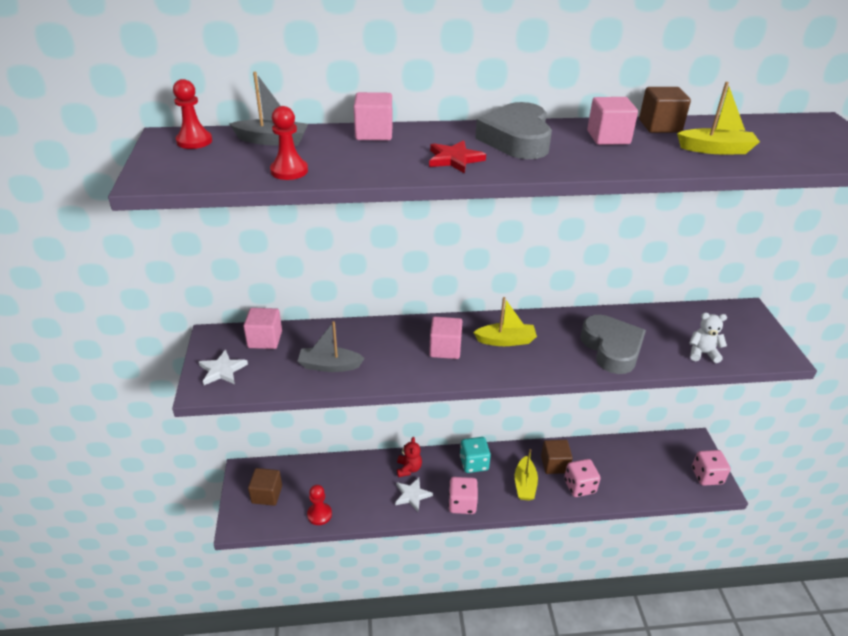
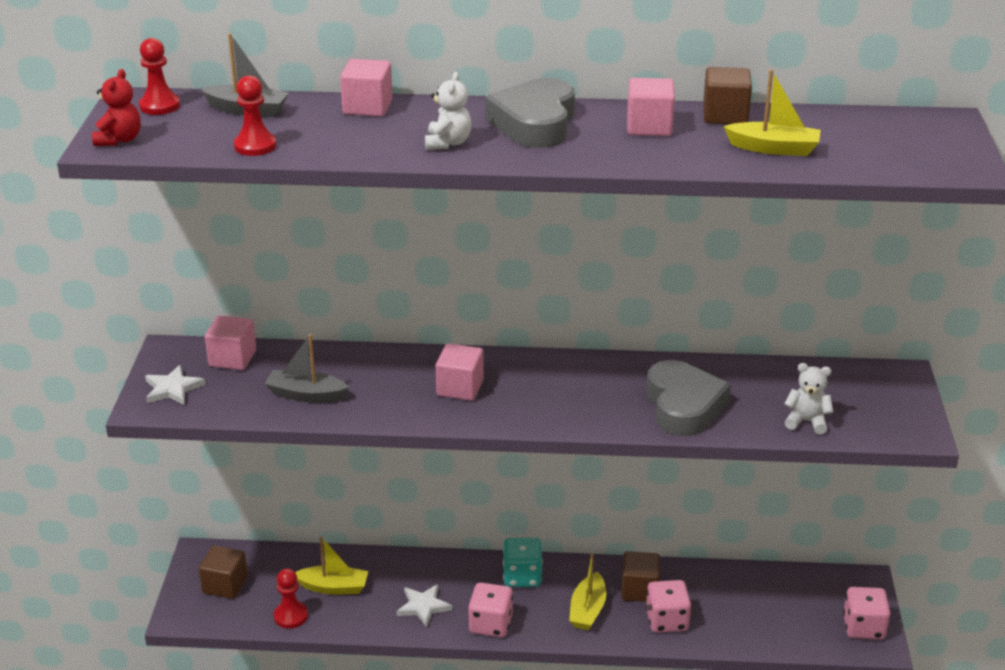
camera: 10 degrees right, 5 degrees down
(408, 469) = (427, 574): red teddy bear -> red teddy bear (119, 140)
(454, 159) = (448, 143): red star -> white teddy bear
(506, 340) = (544, 385): yellow boat -> yellow boat (333, 587)

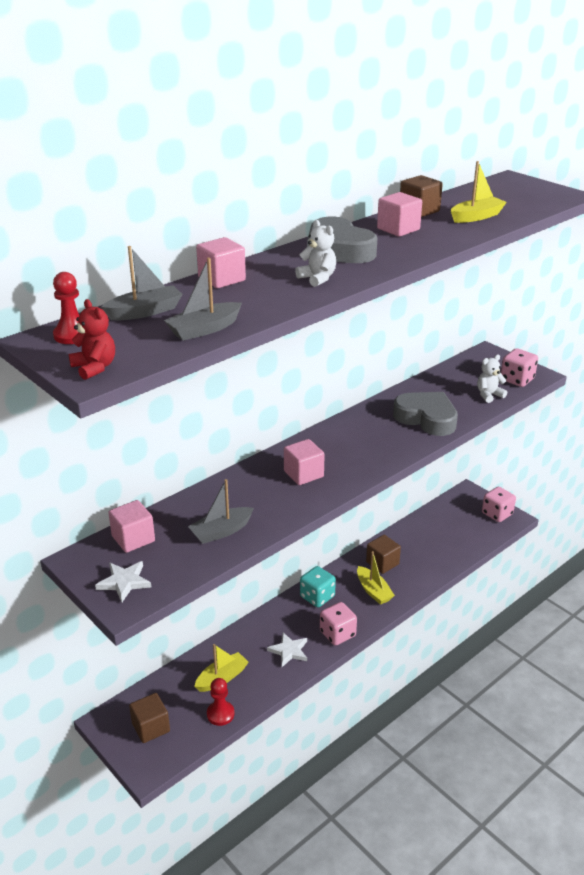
camera: 45 degrees left, 0 degrees up
(255, 146) = (204, 329): red pawn -> grey boat
(667, 620) = (416, 570): pink dice -> pink dice (517, 380)

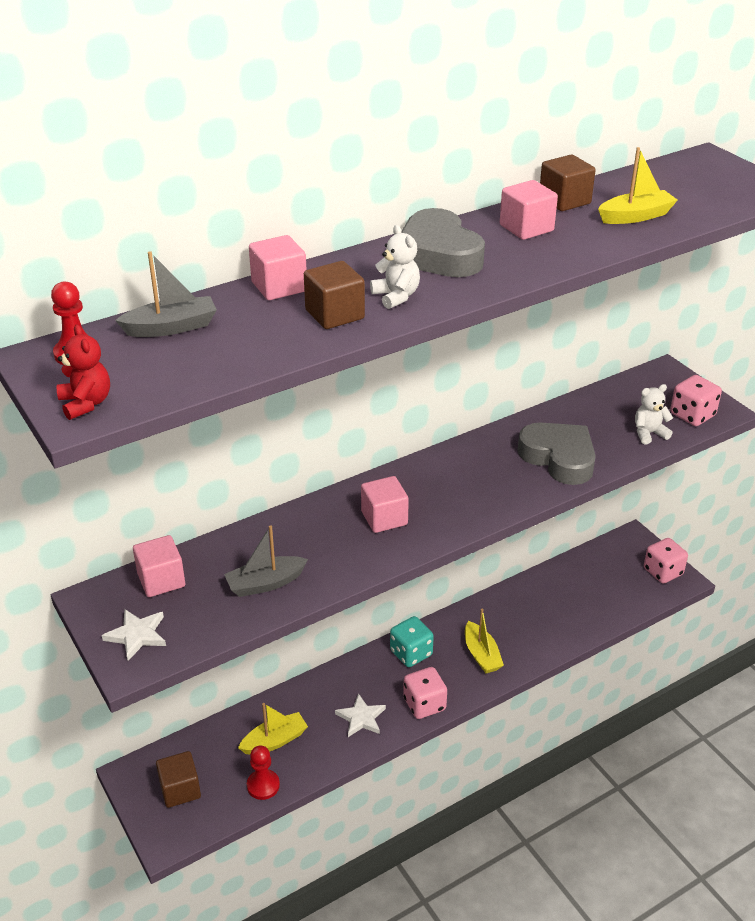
camera: 10 degrees right, 5 degrees up
(204, 329) = (232, 360): grey boat -> none
(382, 563) = (501, 619): brown cube -> brown cube (334, 314)

